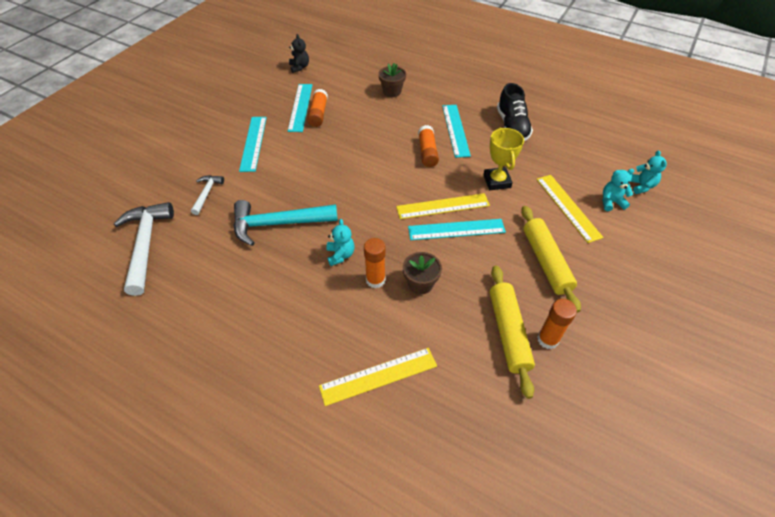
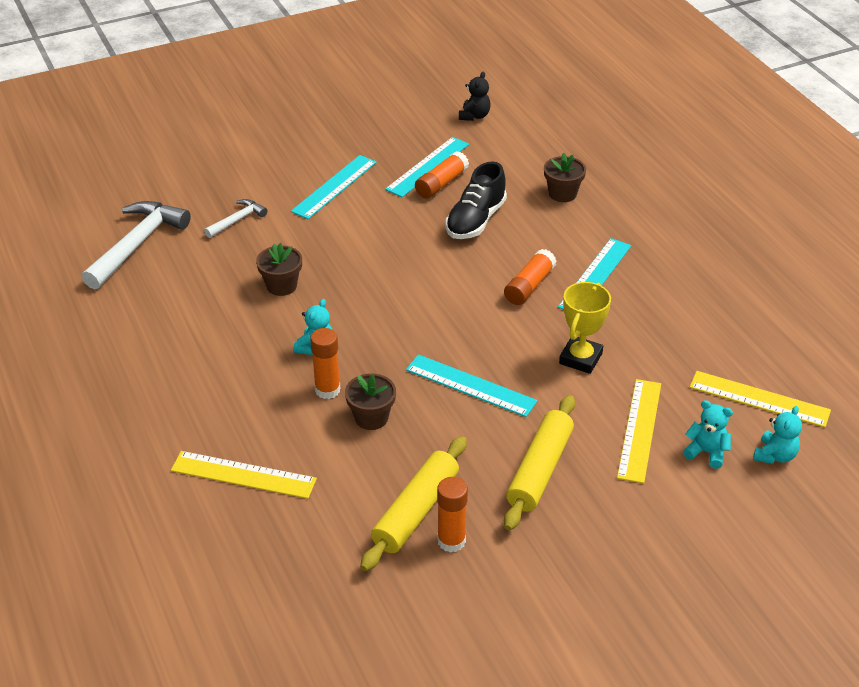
camera: 35 degrees right, 10 degrees down
(278, 224) = (281, 286): turquoise hammer -> brown flower pot
(443, 206) = (482, 354): yellow ruler -> yellow ruler (759, 399)
(512, 126) = (679, 304): black shoe -> black shoe (475, 220)

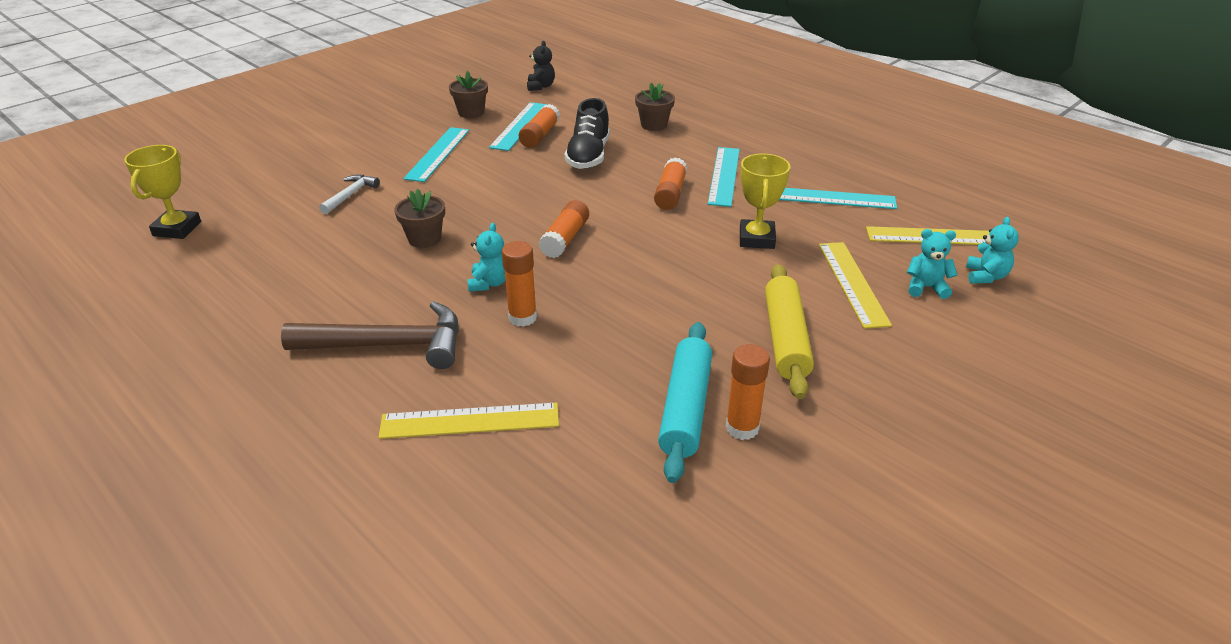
camera: 20 degrees left, 5 degrees down
(83, 226) = (177, 229): none -> yellow trophy
(137, 245) = (247, 234): white hammer -> none
(209, 388) = (388, 345): none -> brown hammer
(371, 417) = (584, 332): brown flower pot -> brown flower pot (471, 112)
(404, 315) = (565, 239): none -> orange glue stick
(416, 511) = (685, 408): yellow rolling pin -> turquoise rolling pin
(470, 385) = (668, 282): turquoise ruler -> turquoise ruler (831, 198)

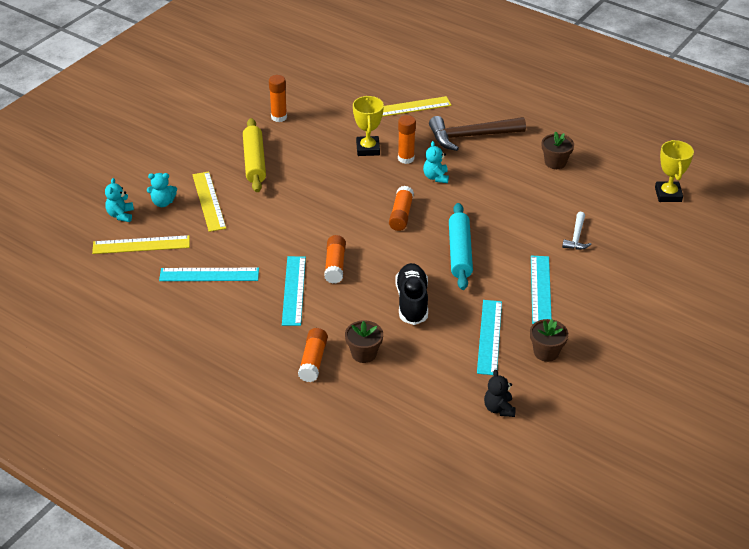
camera: 170 degrees right, 5 degrees up
(424, 239) = (496, 205): brown flower pot -> brown flower pot (555, 162)
(540, 135) = (465, 325): orange glue stick -> orange glue stick (313, 361)
(685, 408) = (306, 122): turquoise rolling pin -> turquoise rolling pin (459, 252)
(756, 239) = (269, 229): yellow trophy -> yellow trophy (368, 149)

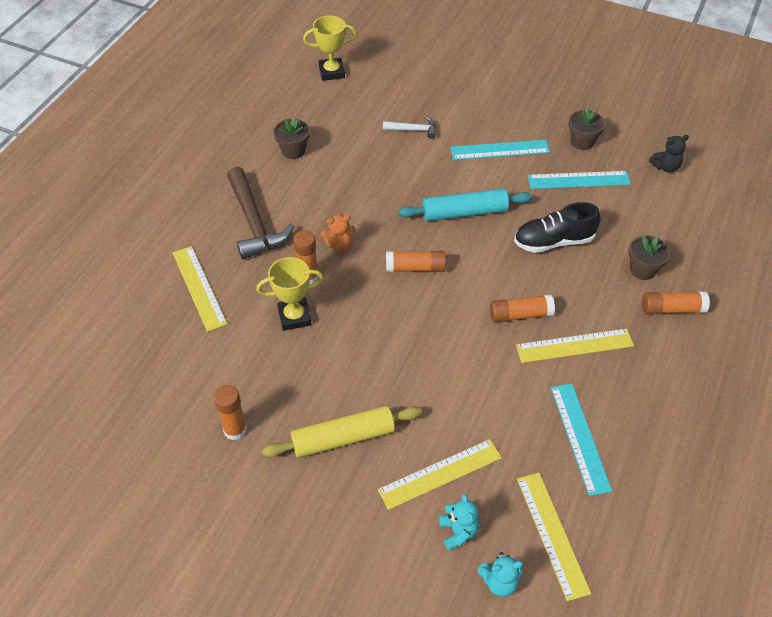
camera: 100 degrees left, 10 degrees up
(294, 290) = (574, 346): turquoise ruler -> yellow ruler
(436, 177) = (339, 245): turquoise teddy bear -> orange teddy bear

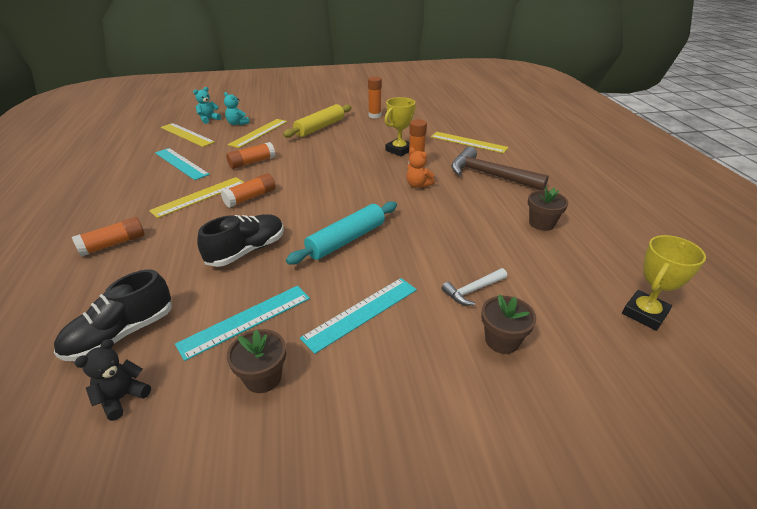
camera: 145 degrees right, 15 degrees down
(339, 245) = (418, 185): orange teddy bear -> orange teddy bear turned 90 degrees counterclockwise
(415, 268) = (350, 193): orange glue stick -> orange glue stick (252, 162)
(643, 269) = (146, 262): brown flower pot -> brown flower pot (502, 340)
(665, 208) = (121, 334): none -> black shoe

